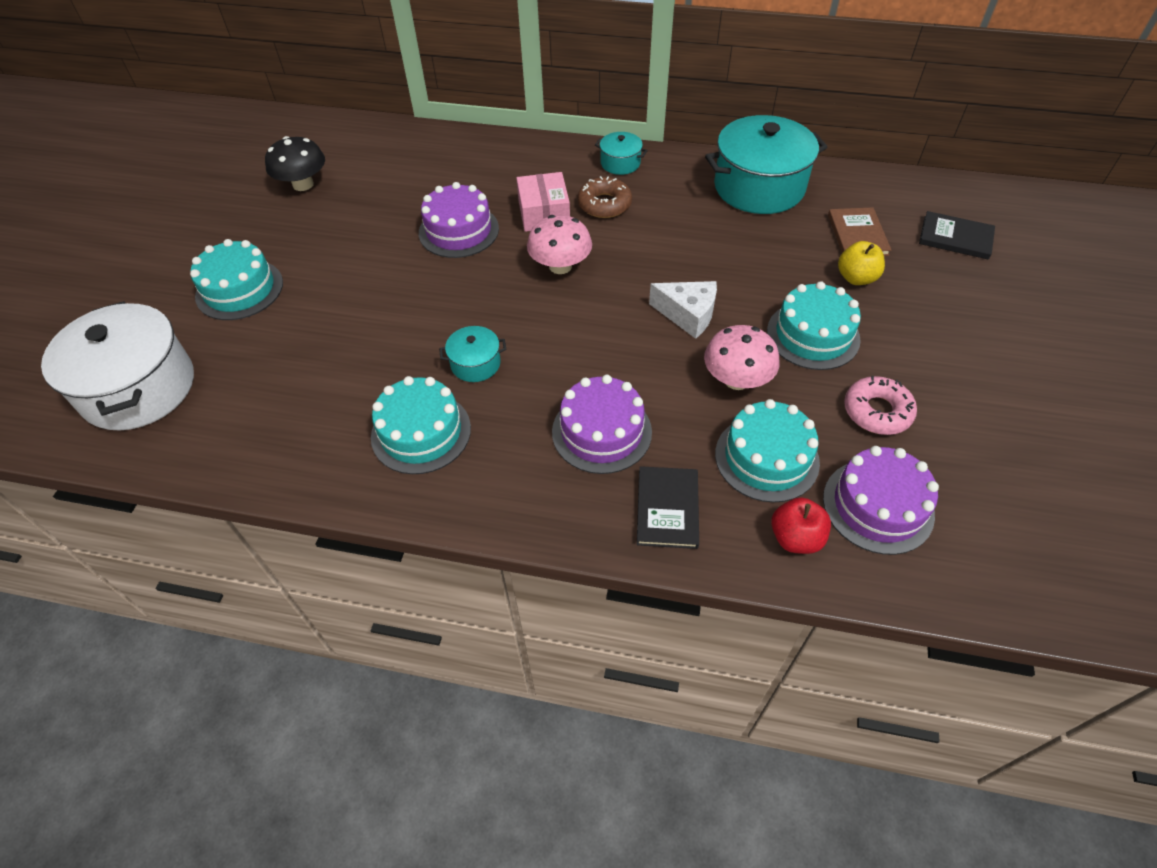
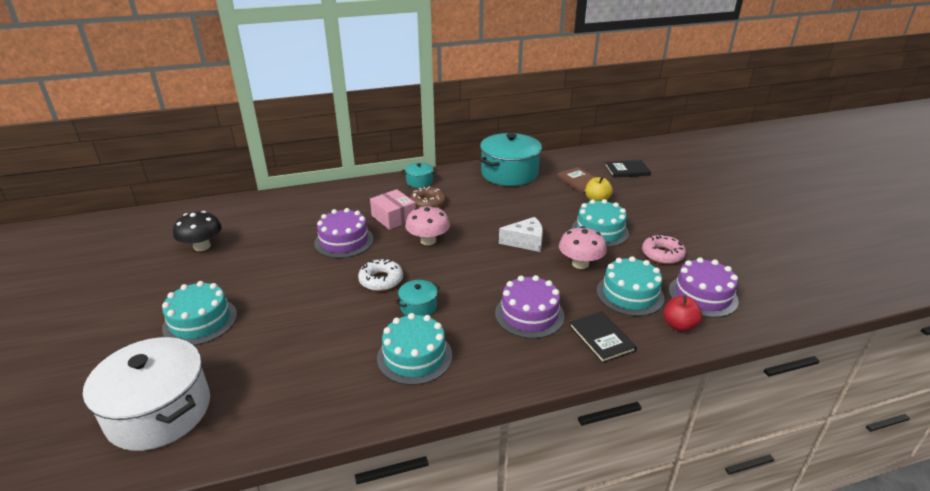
camera: 30 degrees left, 20 degrees down
(460, 306) = (381, 280): none -> white donut

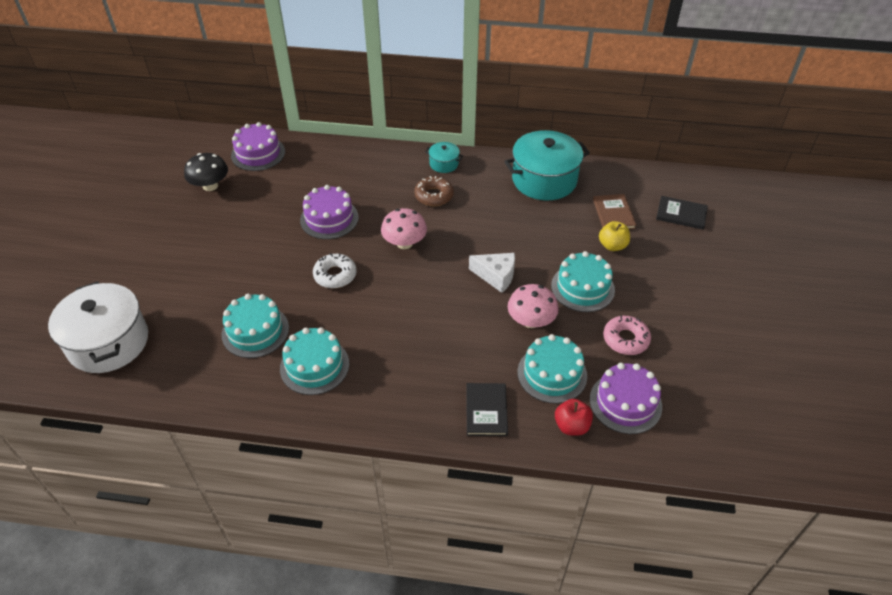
camera: 25 degrees right, 15 degrees up
(200, 321) = (172, 267): turquoise cake -> turquoise cake (255, 331)
(393, 217) = (390, 204): pink box -> none
(418, 307) = (349, 316): turquoise pot -> none
(529, 314) = (439, 360): purple cake -> purple cake (258, 153)

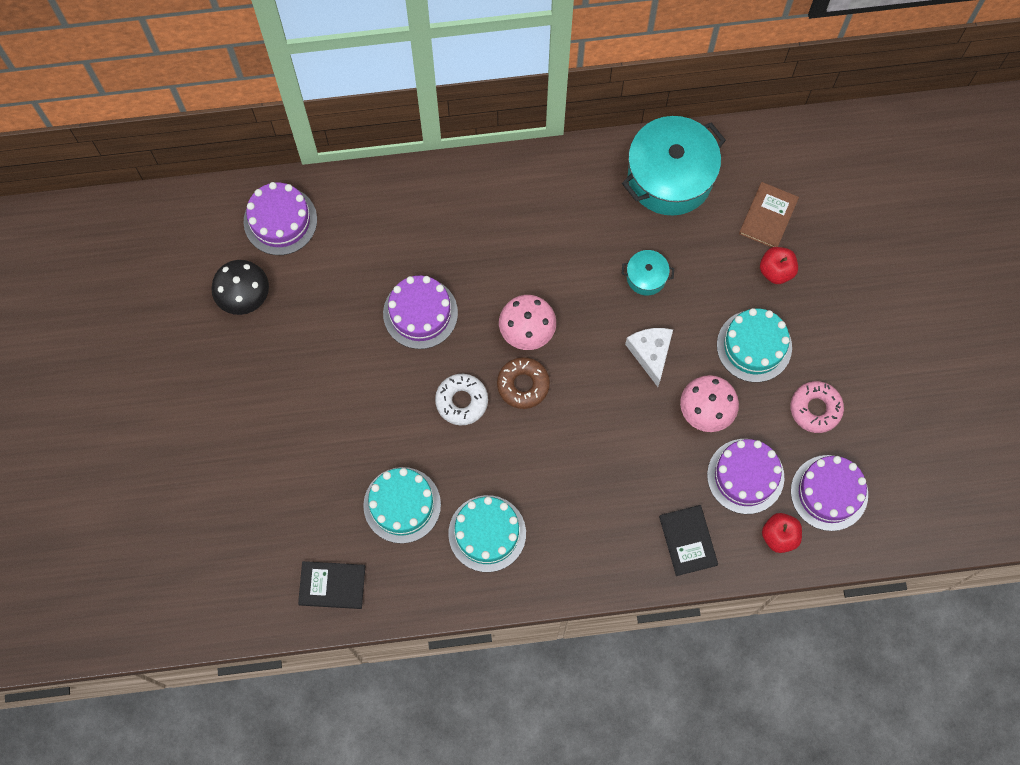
camera: 15 degrees left, 25 degrees up
(108, 342) = (243, 563): white pot -> none
(434, 196) = (538, 240): brown donut -> brown donut (523, 385)
(444, 164) = (533, 179): turquoise pot -> turquoise pot (646, 277)
(496, 276) = (650, 354): white cheese -> white cheese turned 105 degrees counterclockwise
(552, 374) = (745, 476): turquoise cake -> purple cake
(612, 246) = (776, 271): yellow apple -> red apple
(613, 214) = (768, 216): brown book -> brown book turned 45 degrees clockwise
(681, 214) = (850, 196): black book -> black book (332, 585)

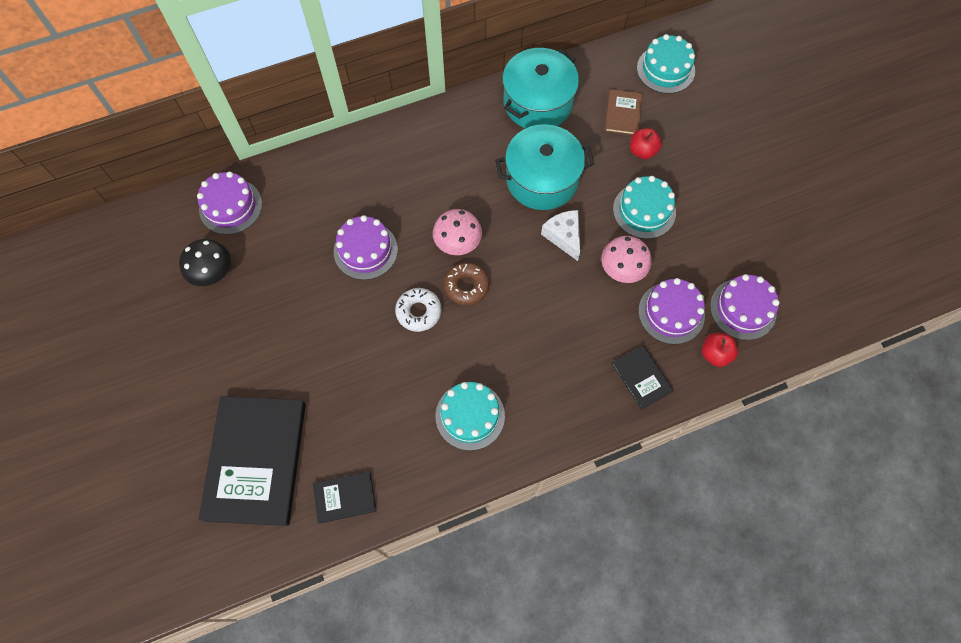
camera: 15 degrees left, 5 degrees down
(247, 521) = (255, 460): none -> black book
(402, 505) = (390, 411): turquoise cake -> turquoise cake (665, 69)
(646, 277) = (542, 179): turquoise pot -> turquoise pot, size x2.18
(815, 409) = (709, 246): pink donut -> none

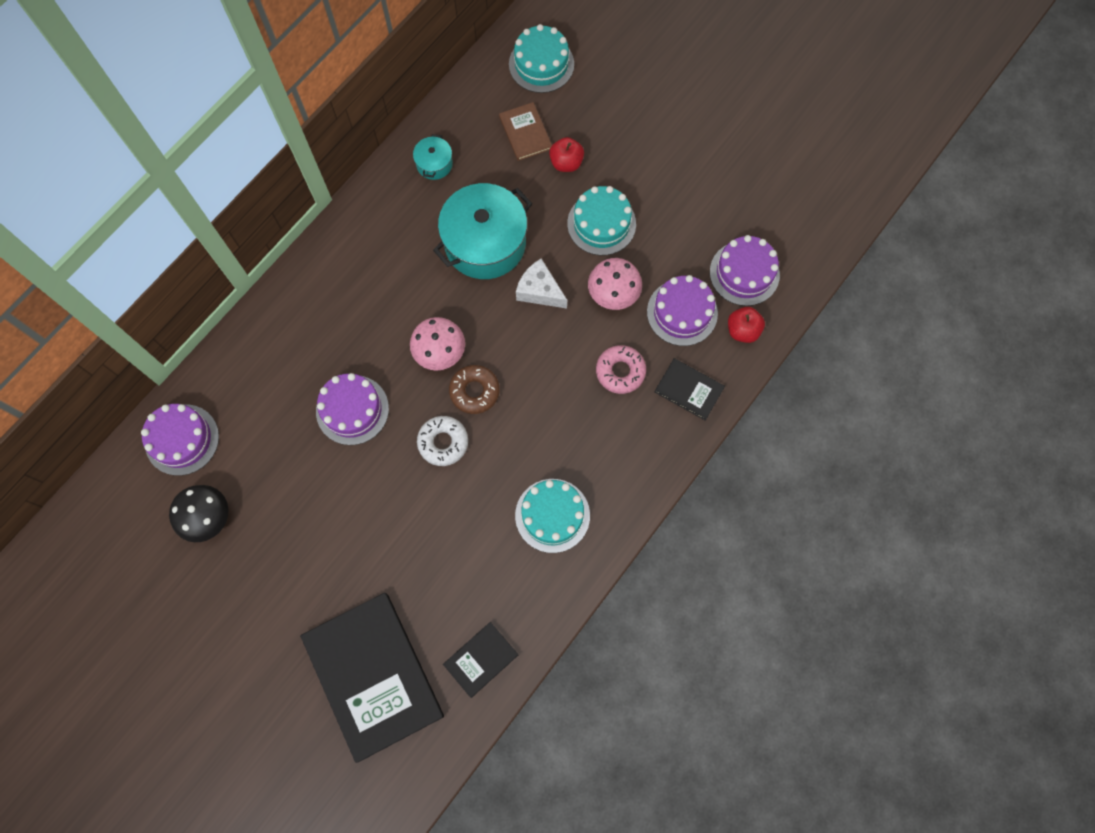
camera: 30 degrees left, 5 degrees up
(538, 102) = (434, 164): turquoise pot -> turquoise pot, size x0.46
(592, 332) = (620, 371): none -> pink donut

